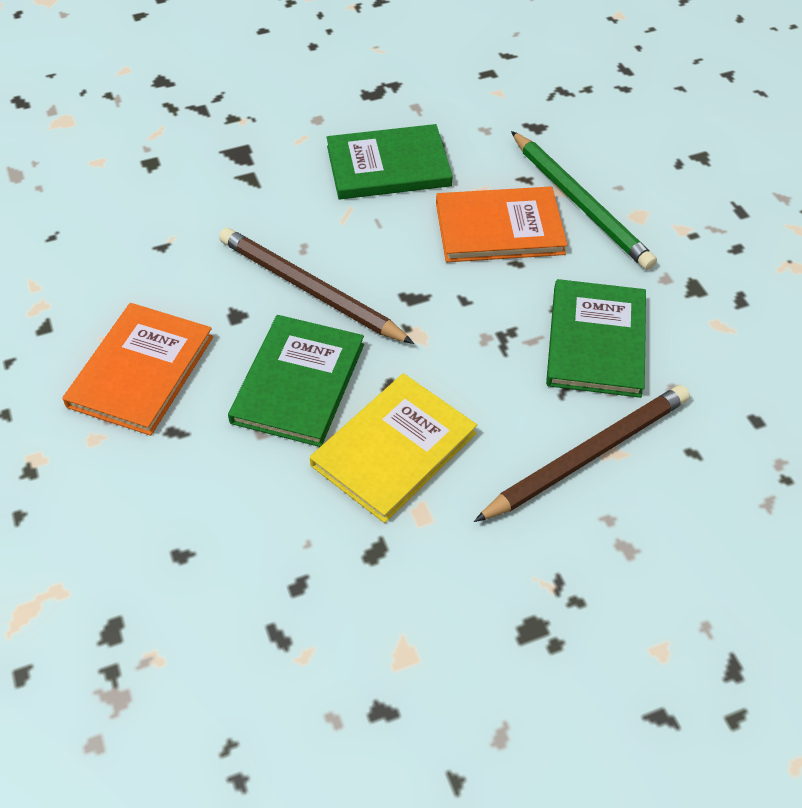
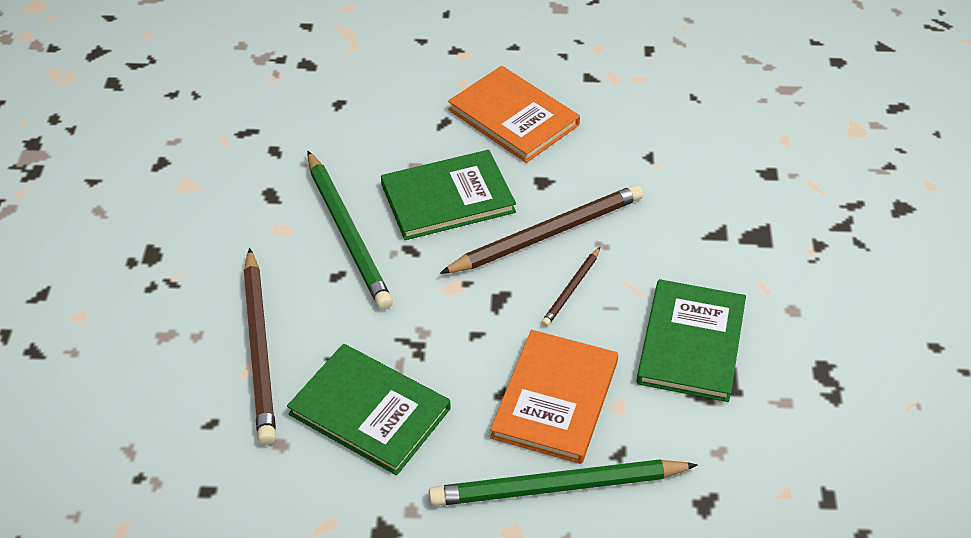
camera: 115 degrees right, 5 degrees down
(298, 383) = (448, 198): green book -> green book turned 60 degrees counterclockwise
(371, 252) = (571, 289): none -> brown pencil
(394, 449) = (348, 233): yellow book -> green pencil

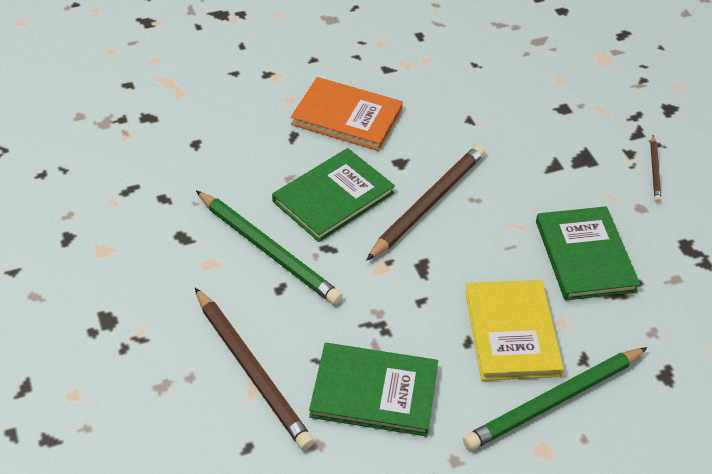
camera: 25 degrees left, 0 degrees up
(555, 399) = (511, 332): orange book -> yellow book
(571, 289) = (473, 241): brown pencil -> brown pencil (655, 170)

